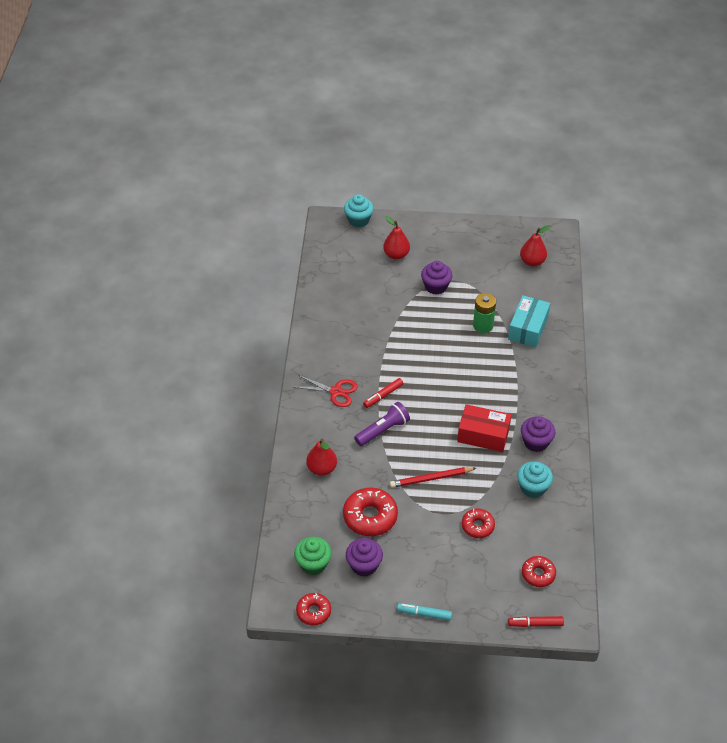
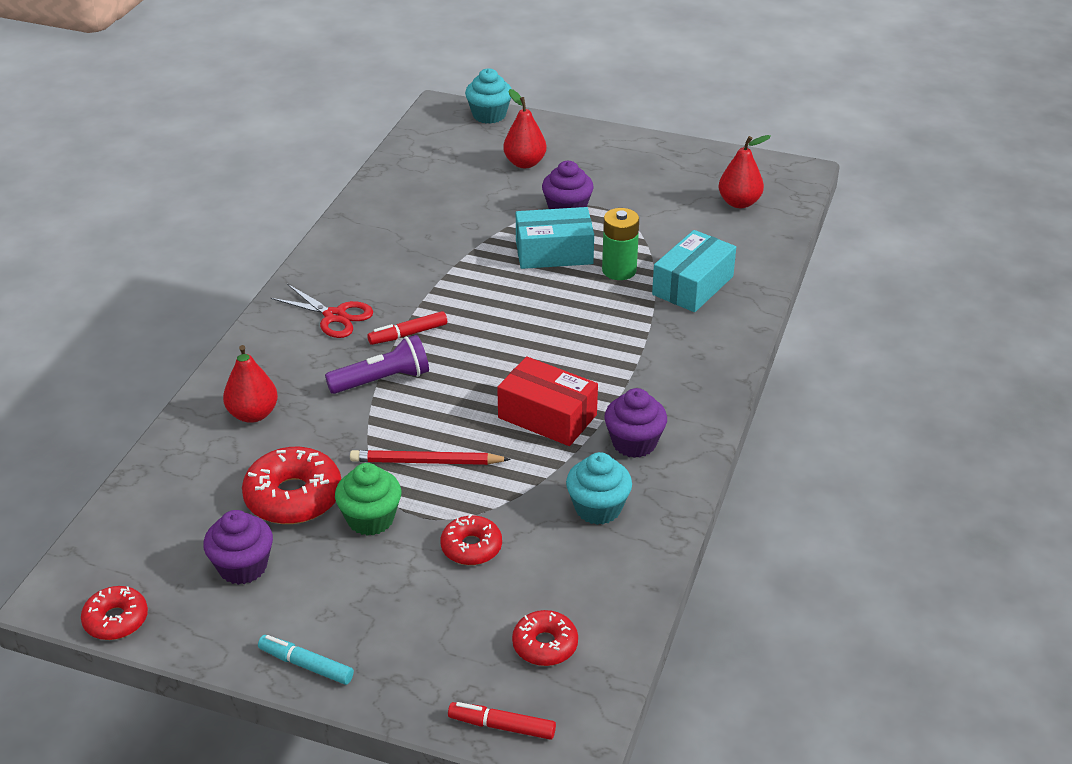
camera: 15 degrees right, 10 degrees down
(313, 564) = (159, 547): green cupcake -> green cupcake (370, 519)
(441, 320) = (554, 252): none -> turquoise box

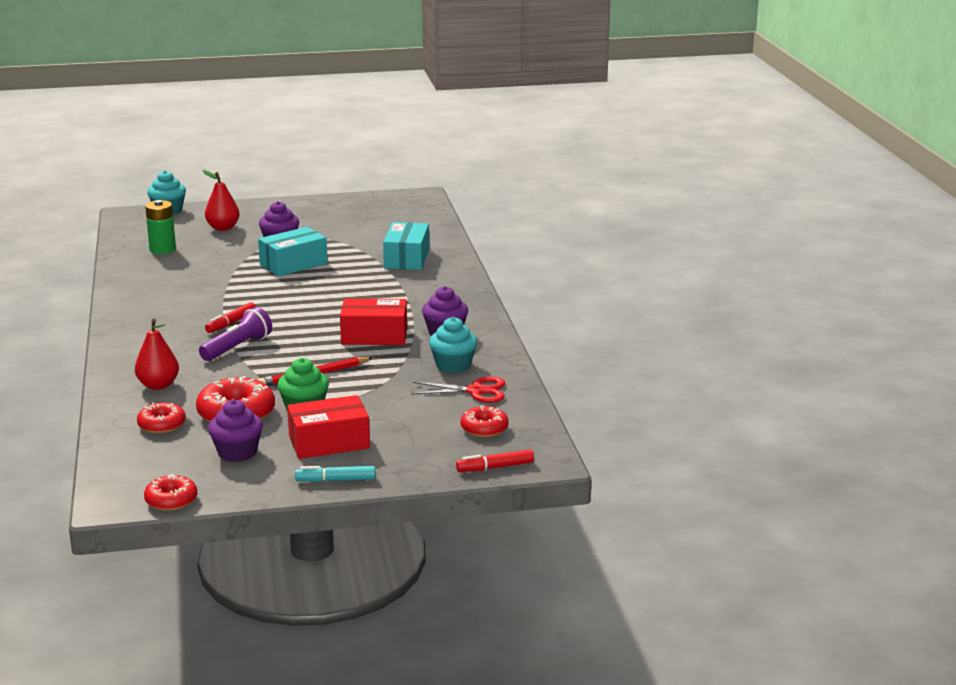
camera: 30 degrees left, 15 degrees down
(334, 316) = (165, 327): red scissors -> red scissors (476, 391)
(351, 592) = (329, 442): none -> red box
(471, 547) = (389, 402): red donut -> red donut (162, 425)
(619, 270) = (349, 262): green battery -> green battery (162, 249)
(739, 203) = (396, 216): red pear -> none

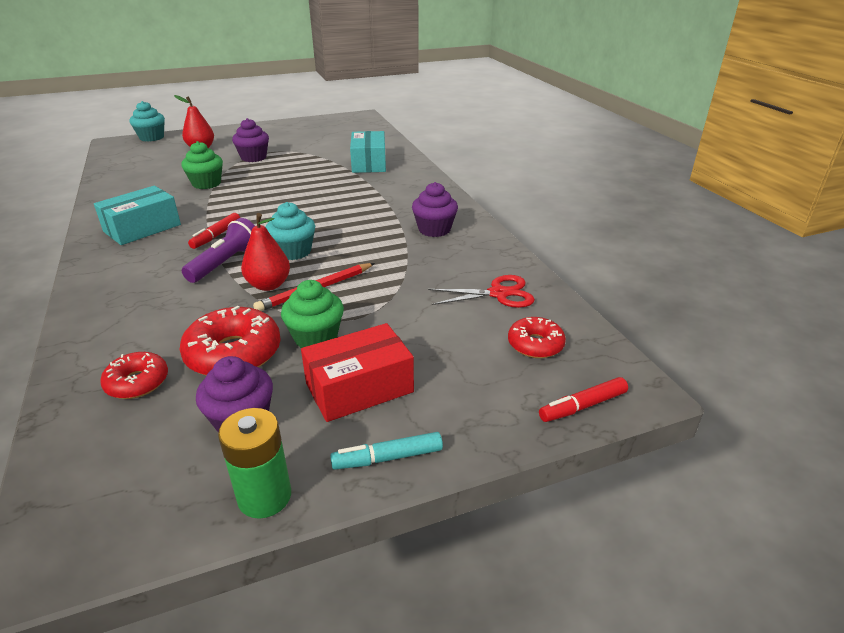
camera: 10 degrees left, 10 degrees up
(158, 385) = (135, 321): red pear -> red pear (269, 285)
(162, 249) = (145, 169): green battery -> green battery (264, 496)
(171, 500) = (147, 538): red donut -> none
(226, 270) = (206, 184): none -> green cupcake
(293, 264) = (269, 174): turquoise box -> turquoise box (142, 228)
(374, 336) = (366, 238): red box -> none
(453, 365) = (459, 264): turquoise cupcake -> turquoise cupcake (293, 252)

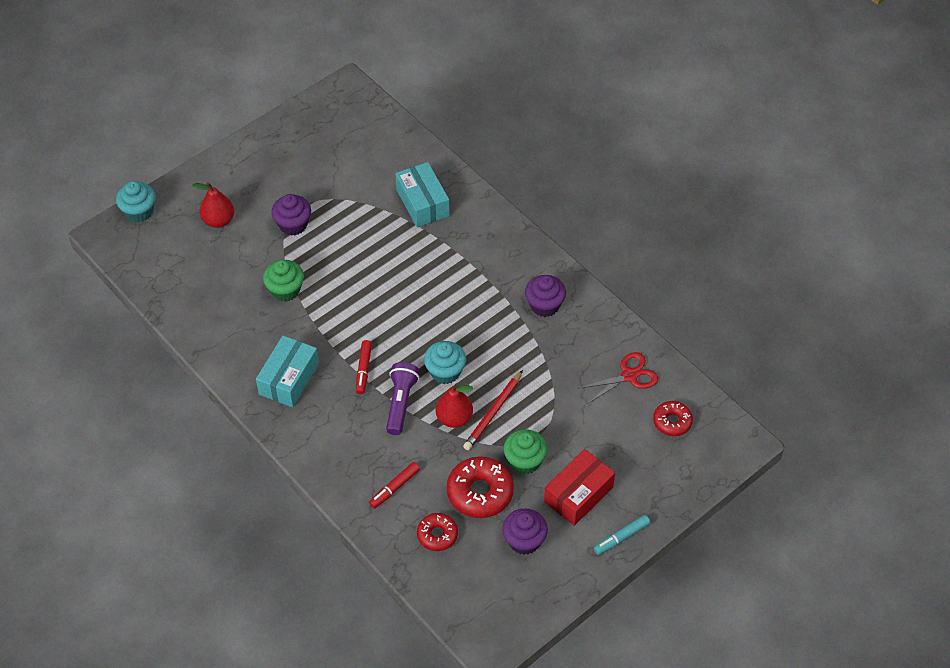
camera: 20 degrees left, 20 degrees up
(264, 496) = (570, 581): green battery -> none
(582, 406) = (715, 466): red marker -> red marker (394, 488)

